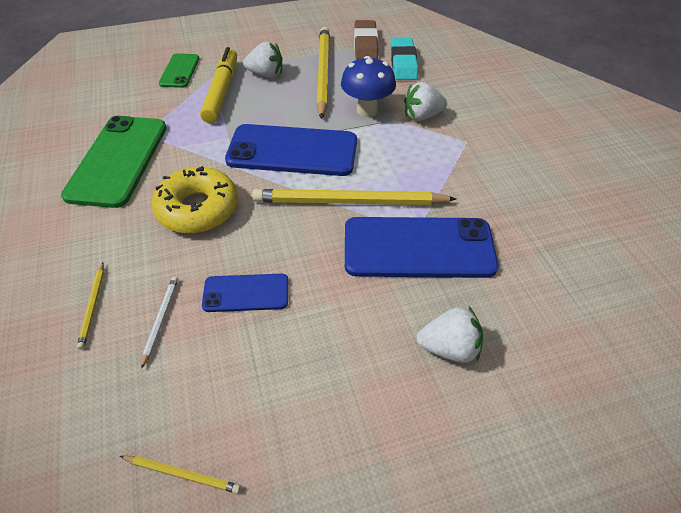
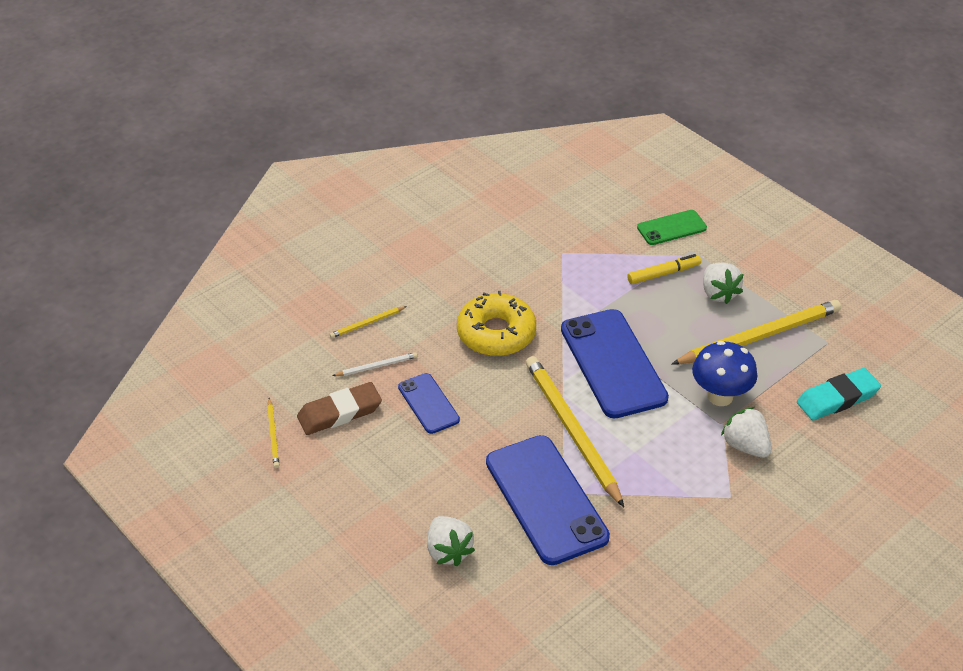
camera: 65 degrees right, 5 degrees down
(118, 160) = (517, 255): green phone -> none
(222, 91) = (663, 274): yellow marker -> yellow marker, size x0.62
(365, 44) = (848, 352): brown eraser -> brown eraser (339, 412)

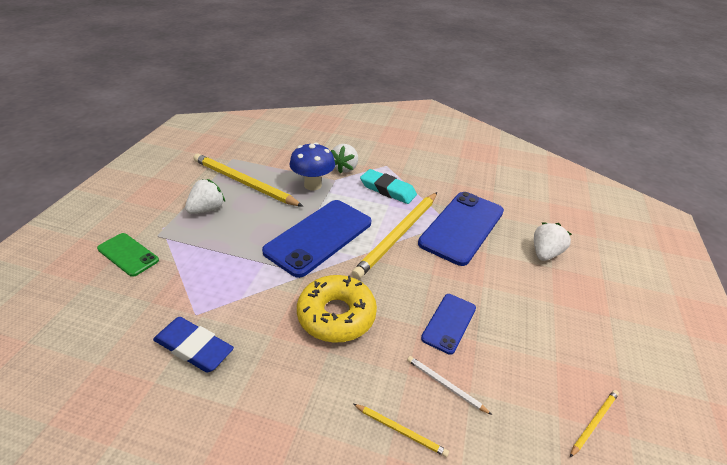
camera: 125 degrees left, 5 degrees down
(339, 412) = (519, 382): brown eraser -> none
(526, 244) = (194, 347): none -> blue eraser
(663, 274) = (197, 241): yellow marker -> none
(837, 398) = (280, 148): turquoise eraser -> turquoise eraser (387, 190)

